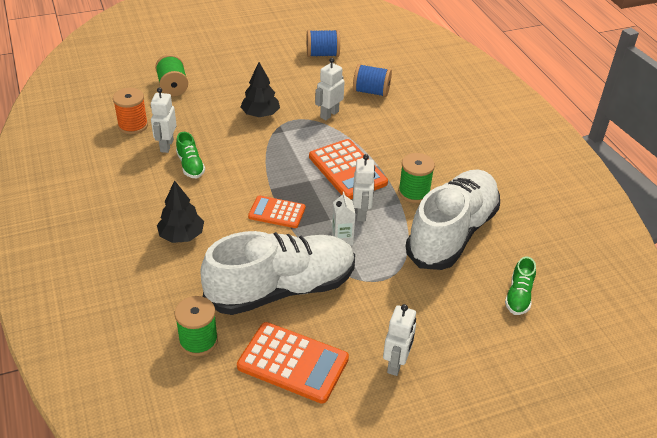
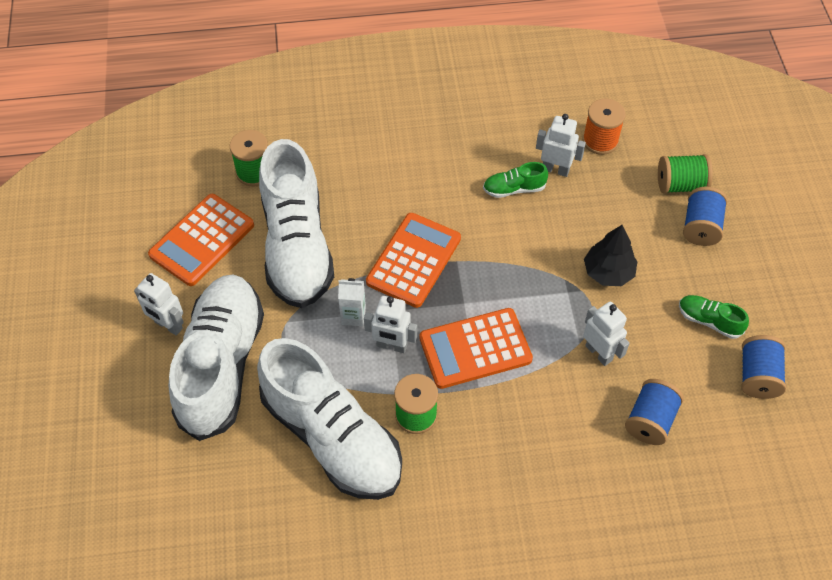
camera: 105 degrees right, 15 degrees up
(181, 235) = (398, 171): black tree -> none
(210, 77) = (700, 227): none -> blue spool
(277, 212) = (414, 260): orange calculator -> orange calculator, size x1.60
(420, 314) = (222, 365): none -> white shoe
(518, 296) = (212, 476): green shoe -> green shoe (709, 321)

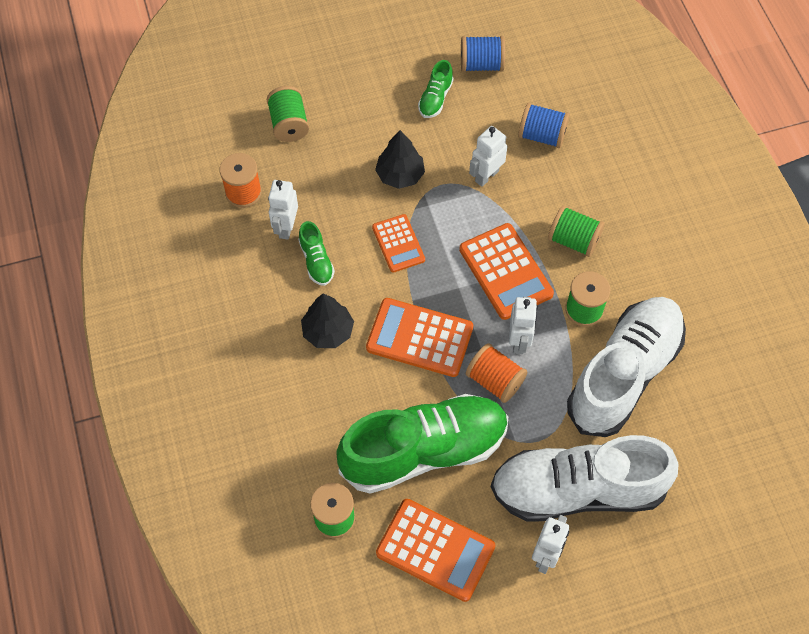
camera: 100 degrees left, 5 degrees up
(296, 246) = (424, 451): white shoe -> green shoe
(353, 316) = (495, 380): white carton -> orange spool
(435, 189) = (328, 331): none -> black tree
(504, 423) = (573, 240): none -> green spool
(524, 258) = (398, 244): none -> orange calculator
(700, 227) = (335, 107): blue spool -> none

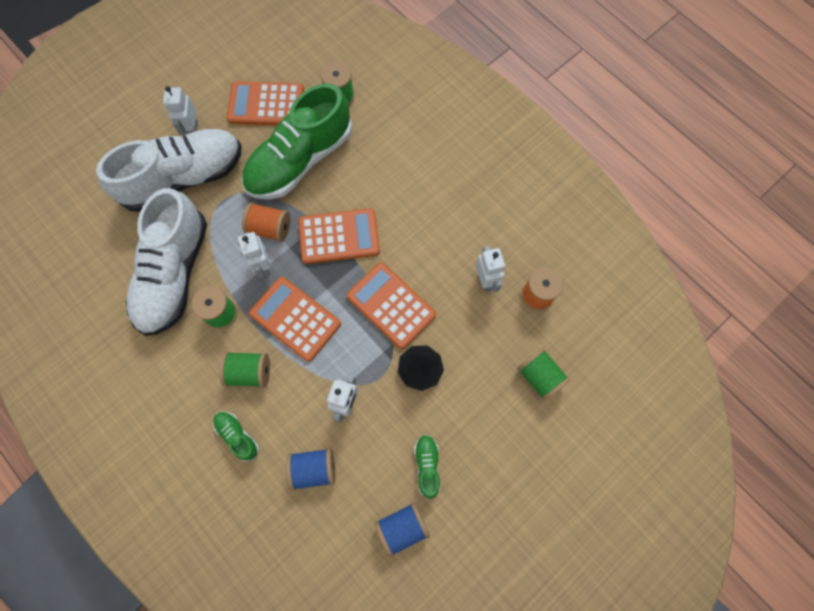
camera: 155 degrees right, 10 degrees up
(316, 261) = (446, 263): green shoe -> green shoe (237, 436)
(328, 331) = (408, 213): black tree -> none
(398, 244) = (391, 305): orange calculator -> orange calculator, size x1.60

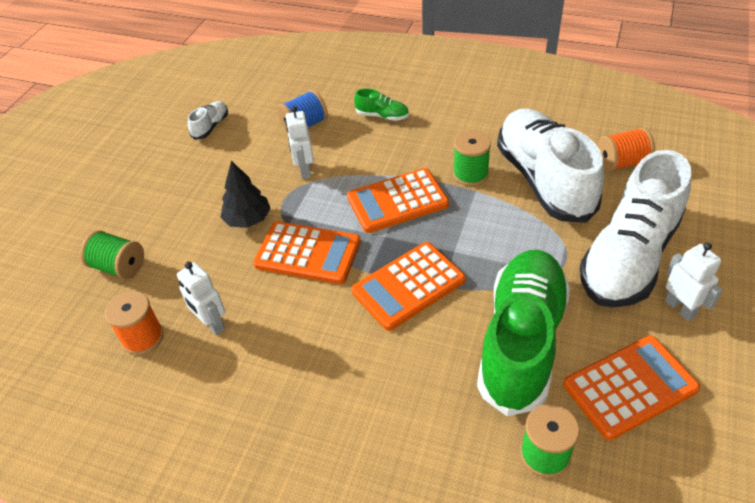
camera: 155 degrees right, 25 degrees down
(249, 372) = (407, 151): green spool -> none
(263, 266) = (466, 224): white robot -> none
(270, 228) = (489, 257): orange spool -> orange spool (621, 163)
(295, 319) = (397, 201): orange calculator -> orange calculator turned 150 degrees clockwise
(402, 527) = (211, 126): blue spool -> white shoe
(427, 465) = (207, 164): green shoe -> none

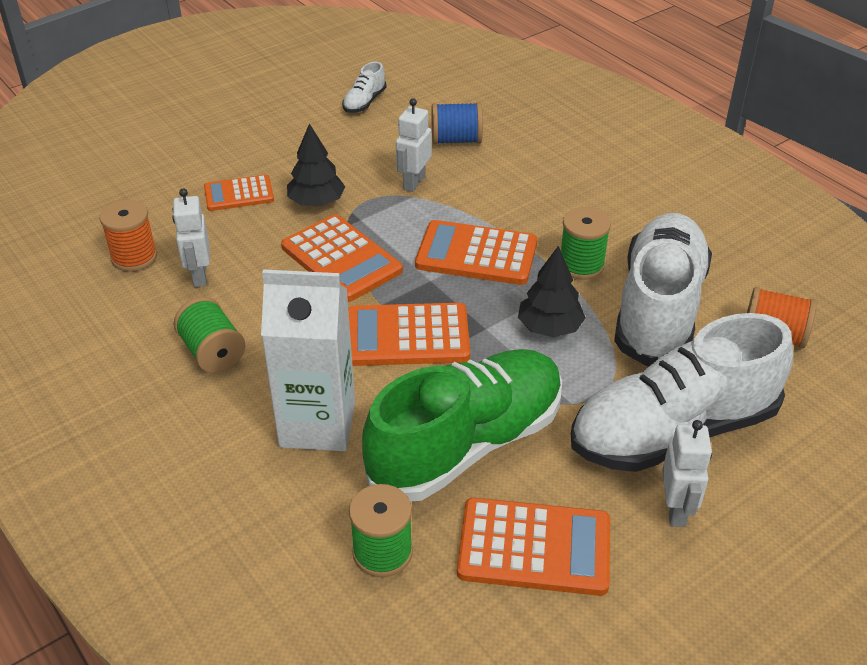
camera: 30 degrees right, 5 degrees down
(119, 267) = (169, 189): green spool -> green spool (213, 352)
(181, 243) = (239, 194): none -> orange calculator
(211, 126) = (364, 102): white shoe -> white shoe turned 150 degrees clockwise
(382, 116) = (546, 166): green shoe -> none
(411, 388) = (317, 424): none -> white carton
(493, 228) = (549, 328): none -> black tree

